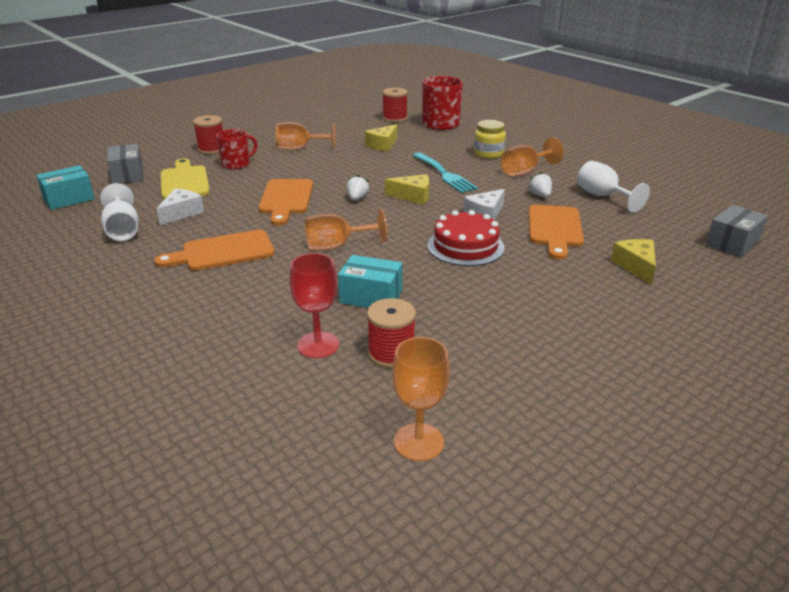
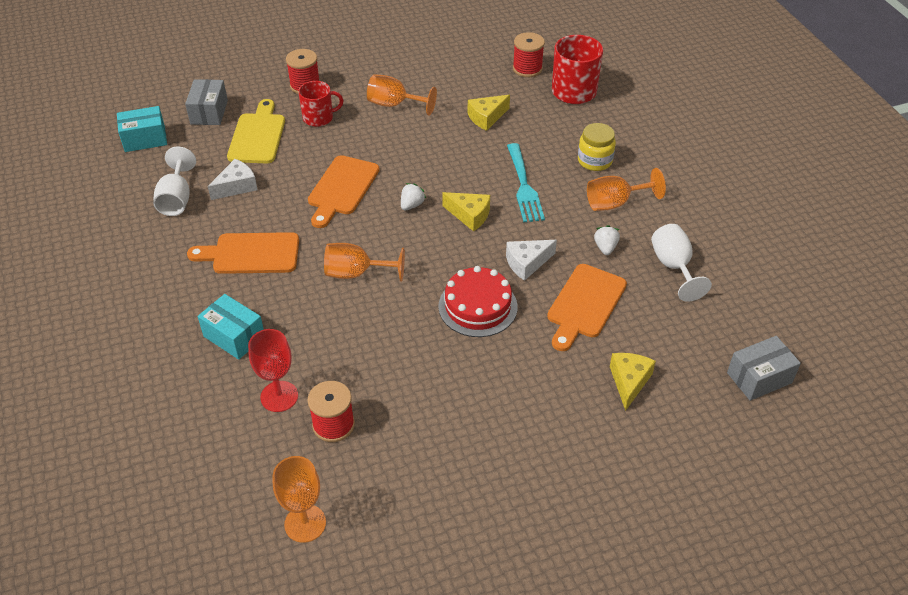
camera: 20 degrees right, 15 degrees up
(371, 297) = (352, 351): turquoise box -> turquoise box (234, 336)

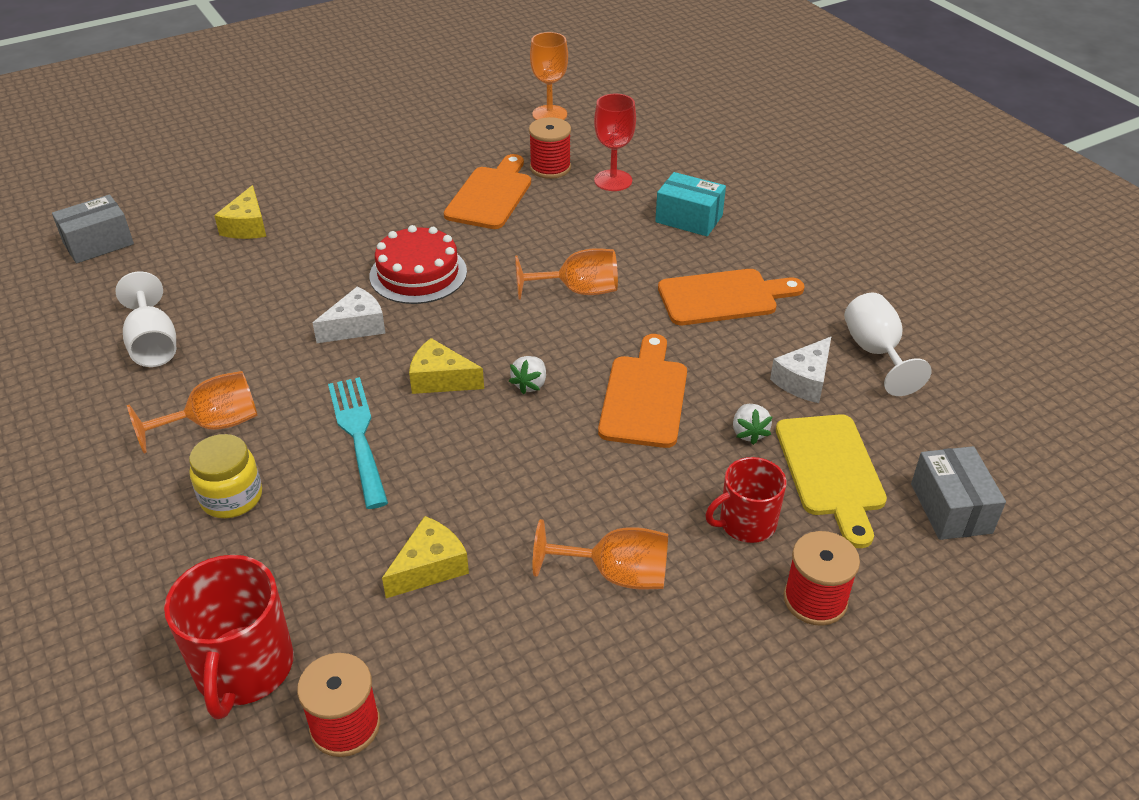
camera: 170 degrees right, 5 degrees down
(145, 139) = (1011, 440): turquoise box -> none
(584, 304) = (284, 290): orange cutting board -> orange cutting board (491, 195)
(605, 248) = (244, 358): white strawberry -> white strawberry (749, 433)

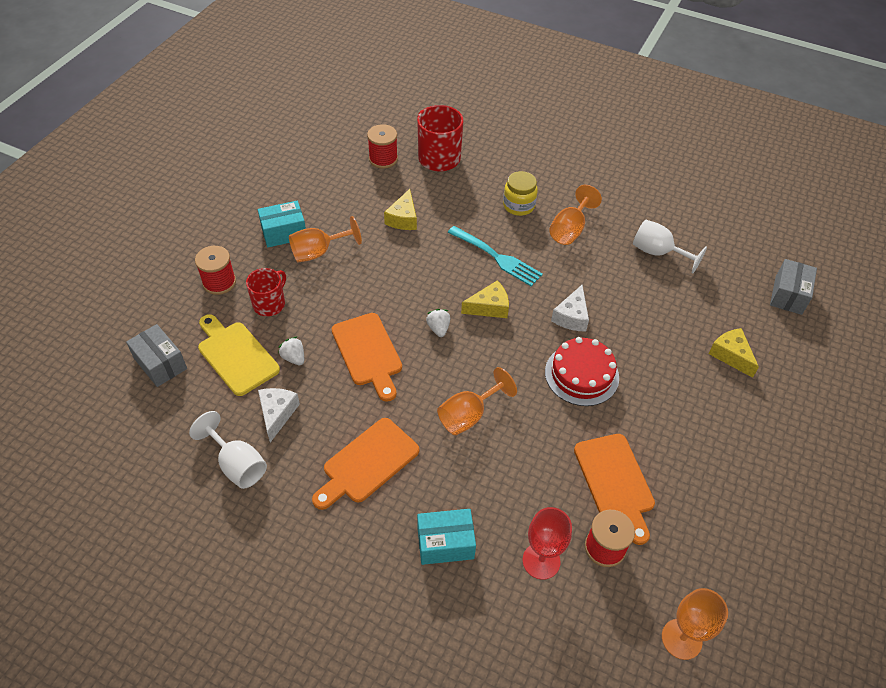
camera: 145 degrees right, 10 degrees up
(654, 644) = (284, 233): none -> turquoise box

